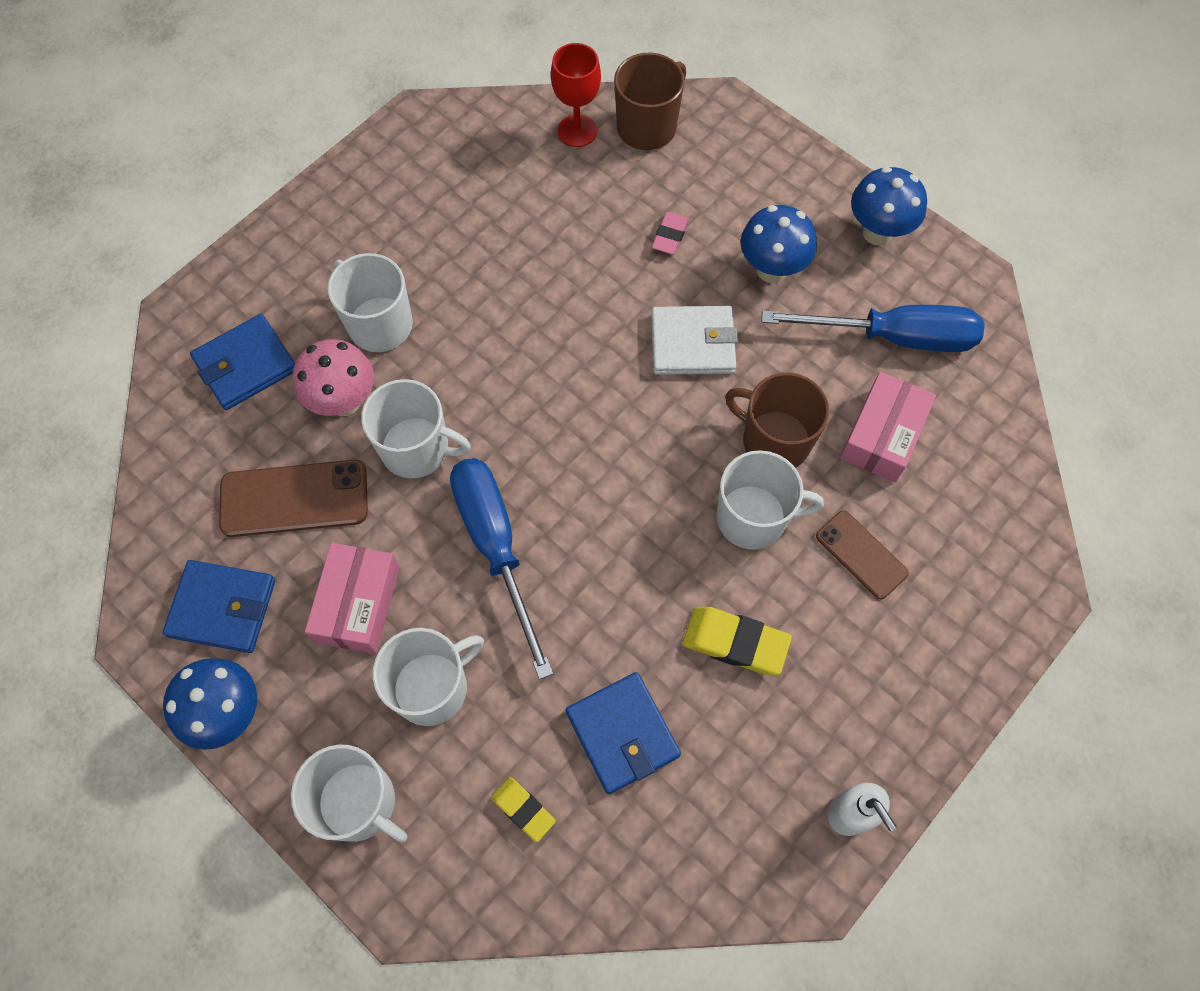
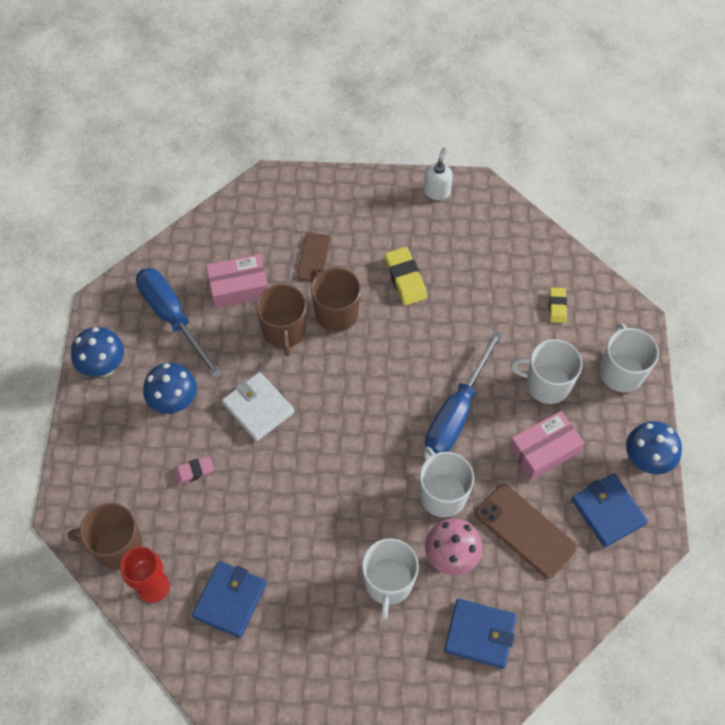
camera: 130 degrees left, 5 degrees down
(622, 733) = (488, 293): blue wallet -> blue wallet (230, 600)
(753, 517) = (335, 312): white mug -> brown mug

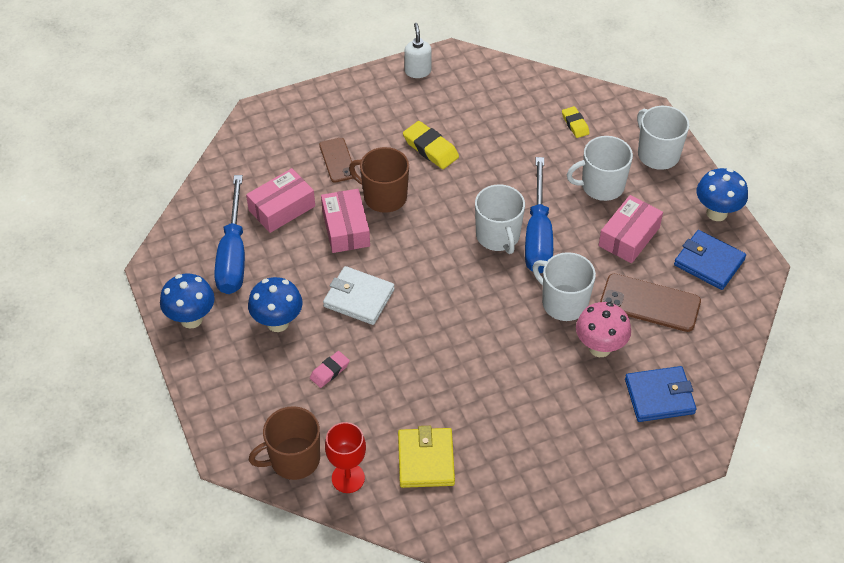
camera: 25 degrees left, 10 degrees down
(172, 317) = (233, 255): blue screwdriver -> blue screwdriver turned 120 degrees counterclockwise
(230, 600) = (425, 460): blue wallet -> yellow wallet
(284, 331) = (346, 228): brown mug -> pink box
(388, 583) = (558, 389): white mug -> white mug (498, 236)

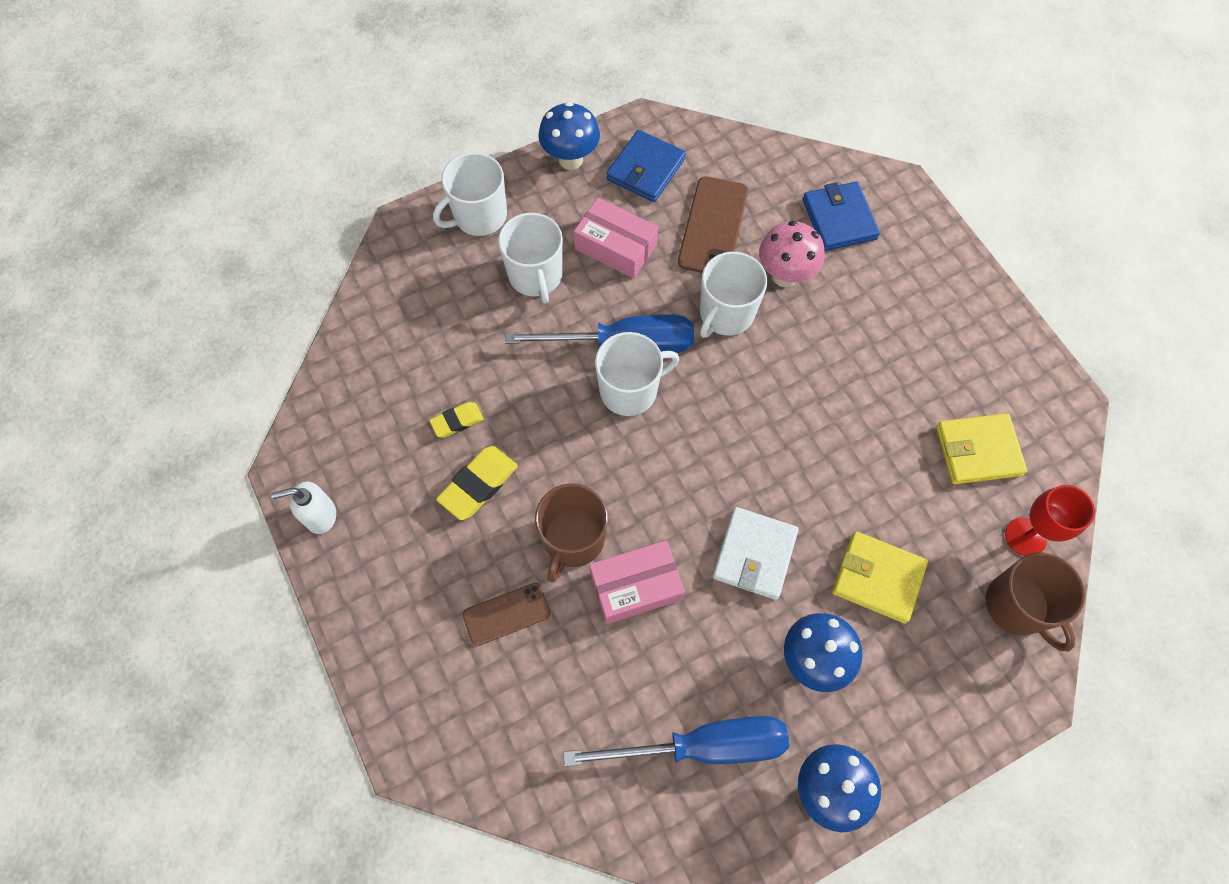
camera: 95 degrees left, 15 degrees up
(282, 208) = (606, 685): pink box -> none
(329, 371) = (877, 578): pink eraser -> yellow wallet
(575, 124) = (428, 307): yellow eraser -> yellow eraser (457, 421)

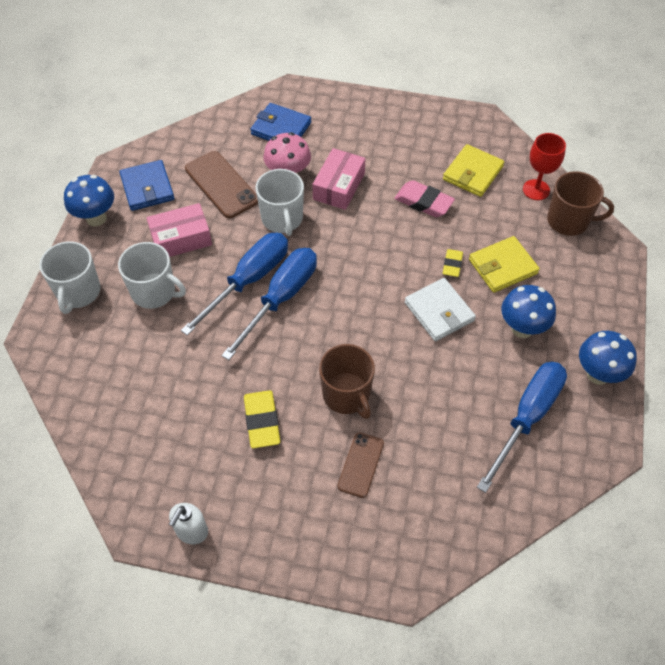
camera: 50 degrees left, 10 degrees down
(457, 421) = (207, 403): yellow eraser -> yellow eraser (452, 265)
(630, 390) = (281, 298): white mug -> blue screwdriver
(636, 586) = (405, 383): pink box -> pink box (339, 186)
(884, 431) = (423, 202): none -> pink eraser

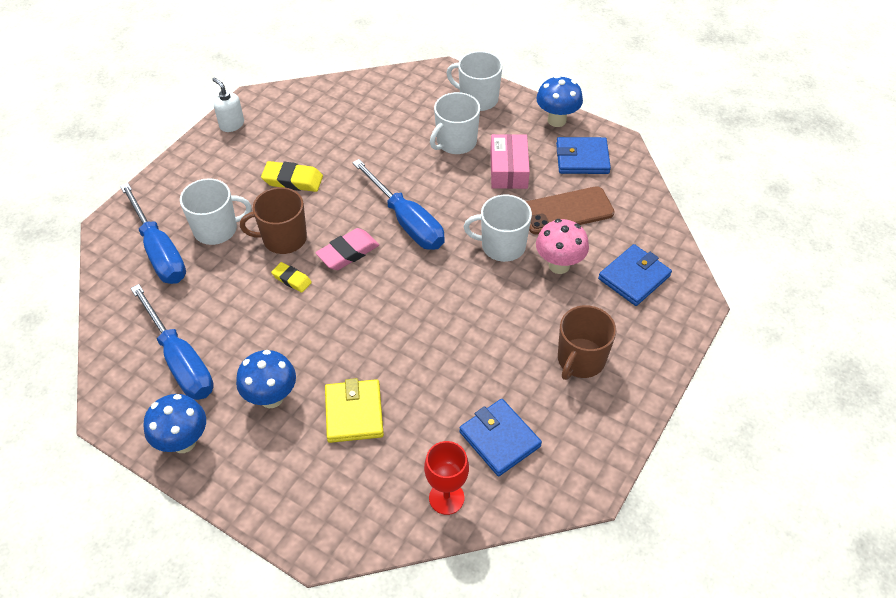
camera: 110 degrees right, 5 degrees down
(249, 280) = (438, 204): blue screwdriver -> blue screwdriver (159, 251)
(339, 186) = (528, 303): pink box -> none
(361, 465) = (217, 229): brown phone -> white mug
(423, 202) = (474, 372): pink eraser -> pink eraser (348, 253)
(439, 312) = (329, 335): white wallet -> none
(452, 265) = (379, 367): yellow eraser -> yellow eraser (292, 279)
(473, 173) = (499, 439): yellow wallet -> blue wallet
(569, 221) = (384, 512): brown mug -> brown mug (580, 360)

